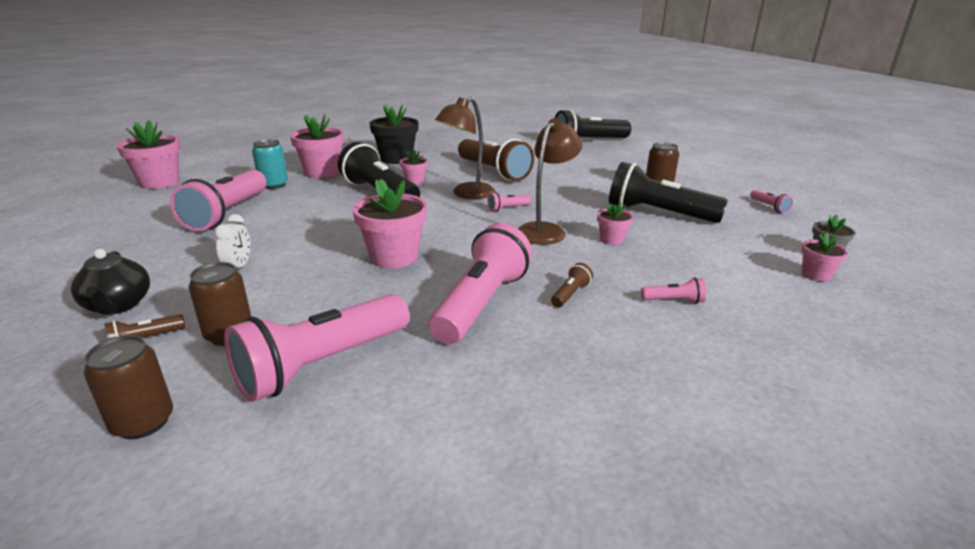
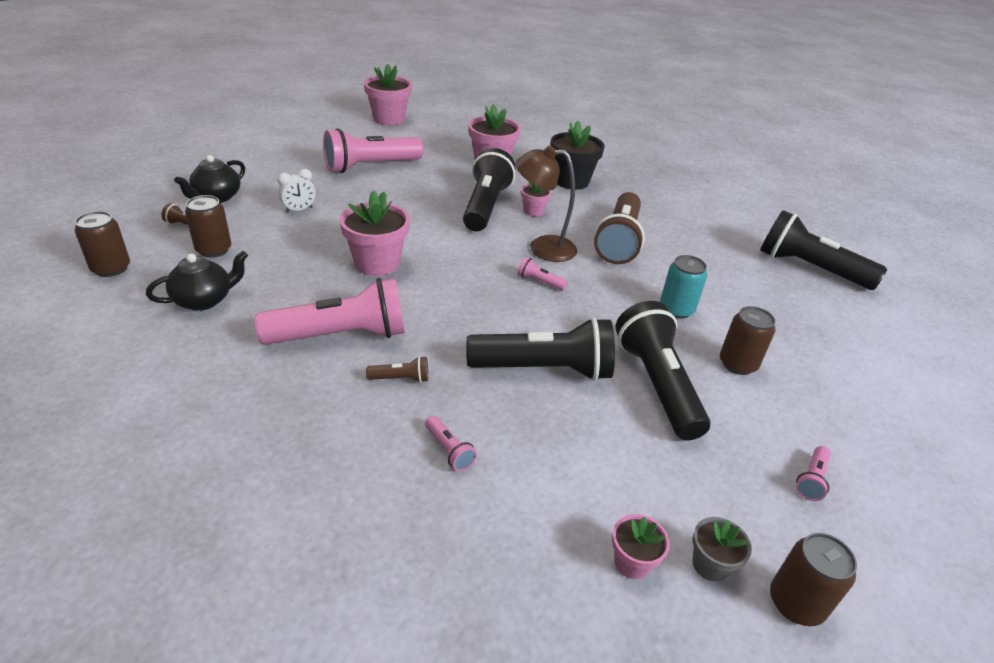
camera: 50 degrees right, 10 degrees up
(274, 185) = (440, 158): turquoise can -> turquoise can (676, 309)
(321, 364) = (204, 300): pink flashlight -> black teapot
(545, 230) = (517, 321): brown lamp -> none
(611, 239) = (545, 369): pink flower pot -> black flashlight
(860, 244) = (795, 603): none -> brown can

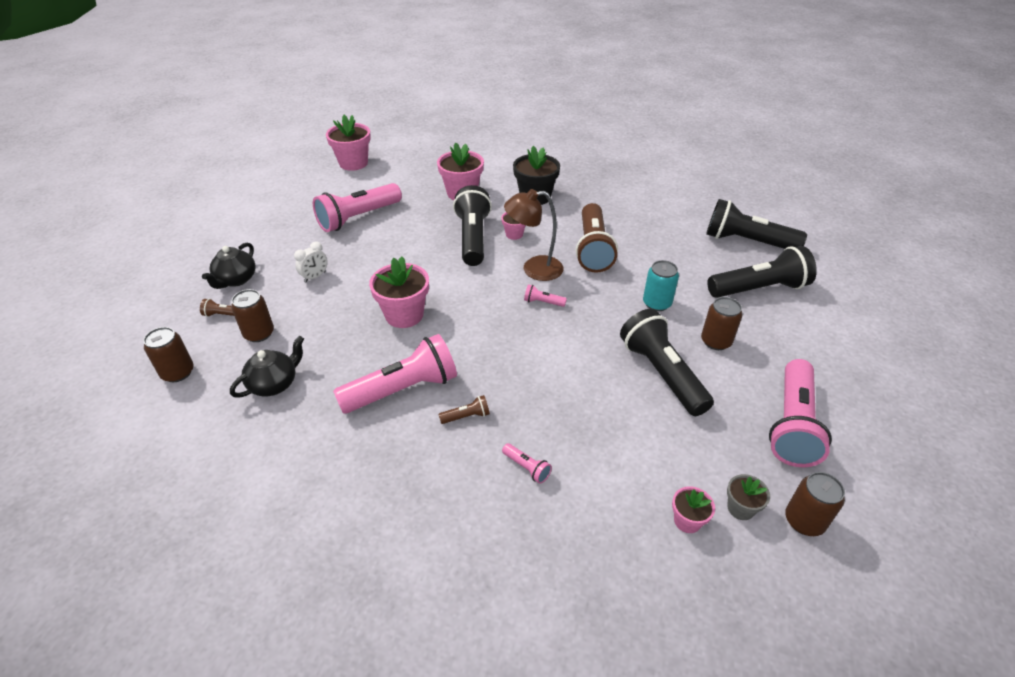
camera: 10 degrees left, 5 degrees up
(545, 369) = (574, 381): black flashlight -> black flashlight (759, 289)
(811, 480) = (792, 425): pink flashlight -> pink flashlight, size x2.45

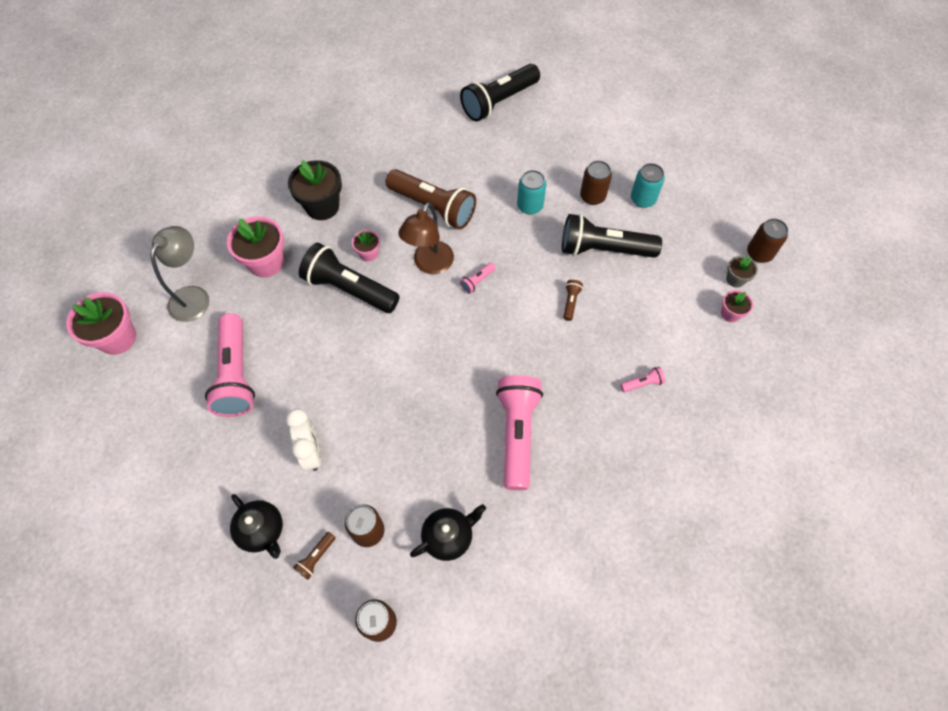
camera: 60 degrees left, 20 degrees up
(274, 384) = (448, 536): black teapot -> black teapot turned 75 degrees clockwise
(315, 277) = (312, 451): white clock -> white clock, size x1.50
(404, 315) = (423, 394): pink flower pot -> none
(408, 177) = (194, 296): none -> grey lamp
(466, 416) = (572, 400): brown flashlight -> brown flashlight (570, 302)
(757, 381) = (643, 199): none -> turquoise can
(759, 289) = (556, 133): black flashlight -> none
(792, 425) = (689, 207): pink flashlight -> none

